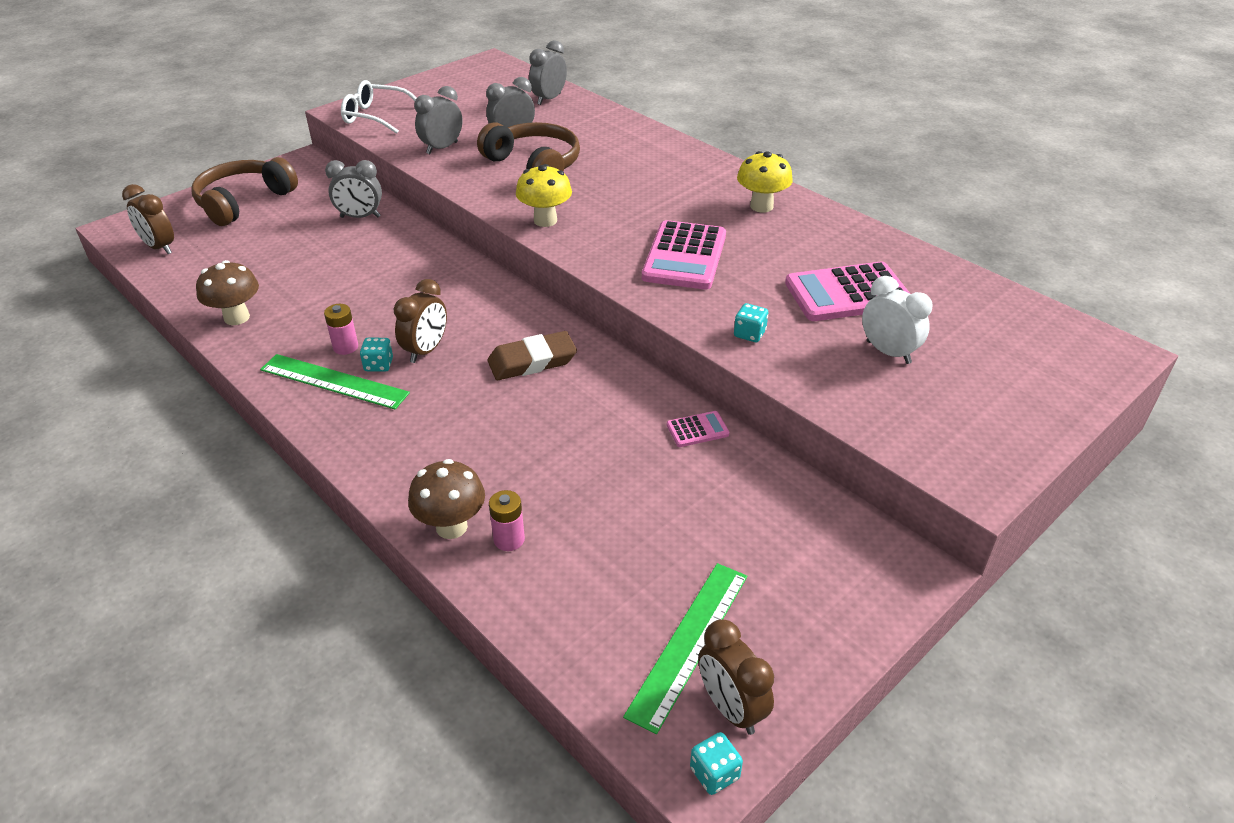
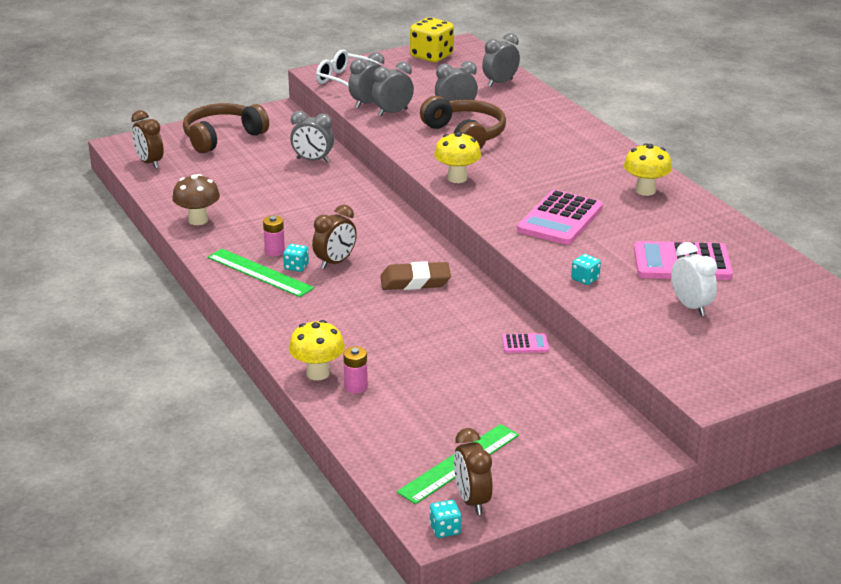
camera: 15 degrees right, 10 degrees down
(409, 140) = (367, 103): none -> grey clock
(451, 527) = (317, 373): brown mushroom -> yellow mushroom
(463, 77) = (431, 56): none -> yellow dice

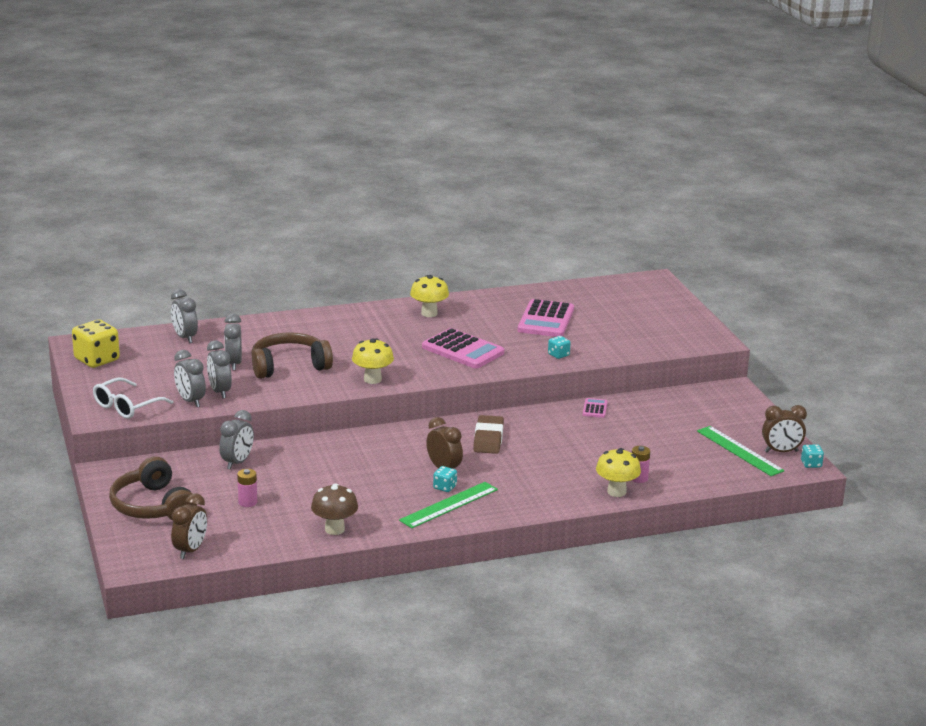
camera: 80 degrees left, 5 degrees down
(149, 163) = (190, 550): brown clock -> brown clock turned 45 degrees counterclockwise
(275, 251) = (413, 495): pink battery -> pink battery (247, 502)
(691, 306) = (606, 327): white clock -> none

